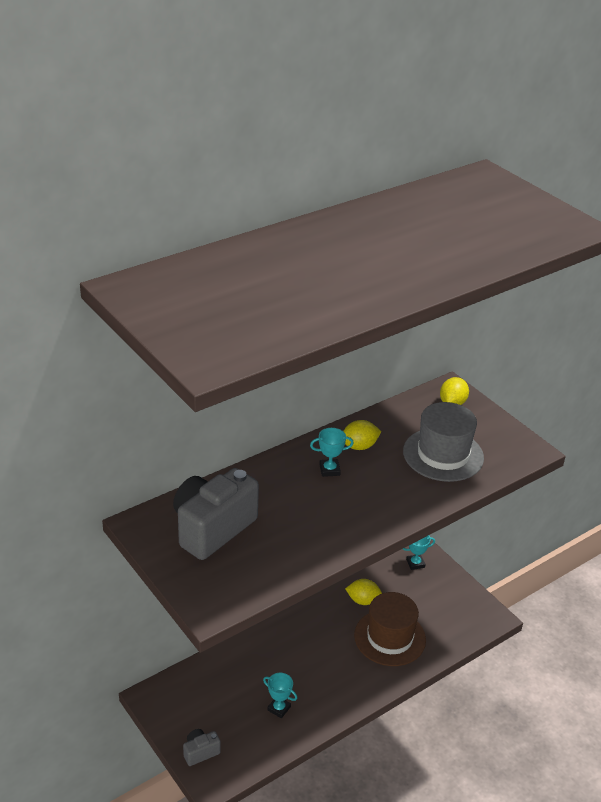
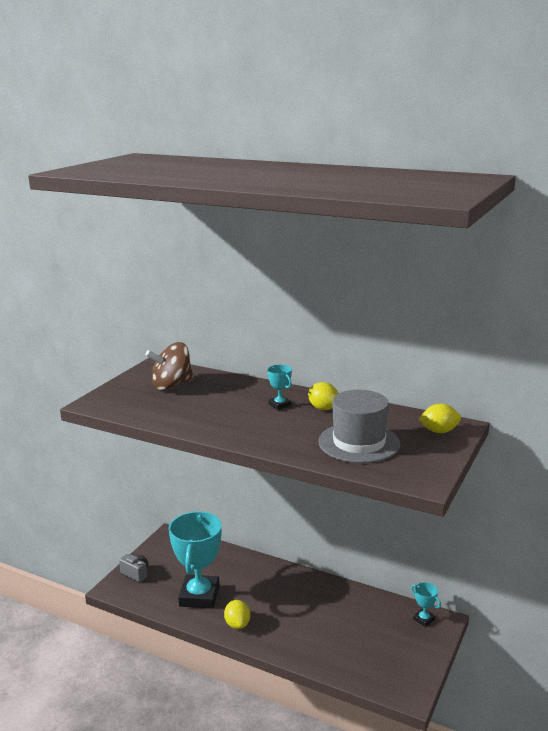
camera: 65 degrees right, 15 degrees down
(212, 528) = (171, 385): grey camera -> brown spinning top
(279, 708) = (199, 596): turquoise trophy -> turquoise trophy, size x2.36
(363, 600) = (348, 602): yellow lemon -> yellow lemon (237, 624)
(390, 637) = (321, 632): brown hat -> none

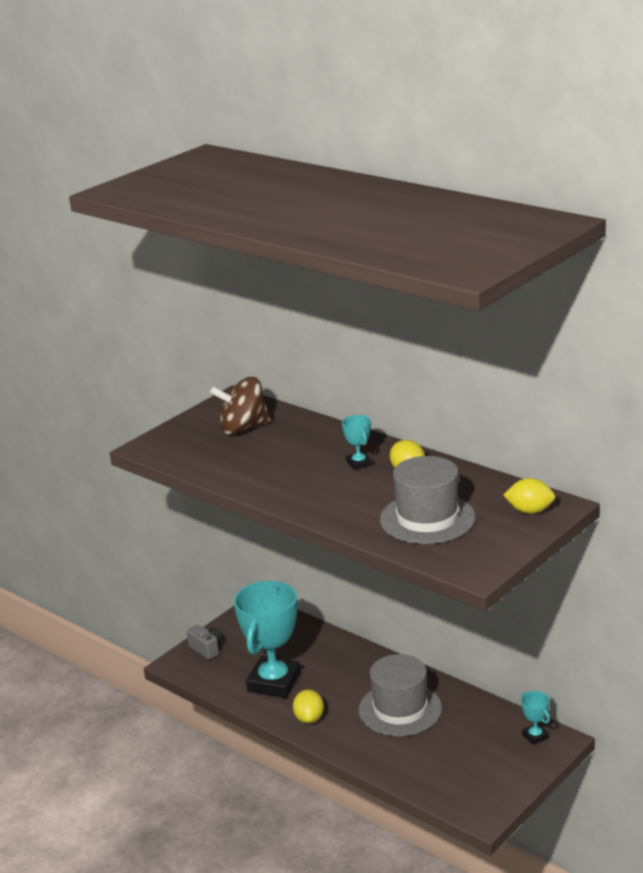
camera: 15 degrees right, 5 degrees up
(309, 608) = (400, 709): none -> grey hat

